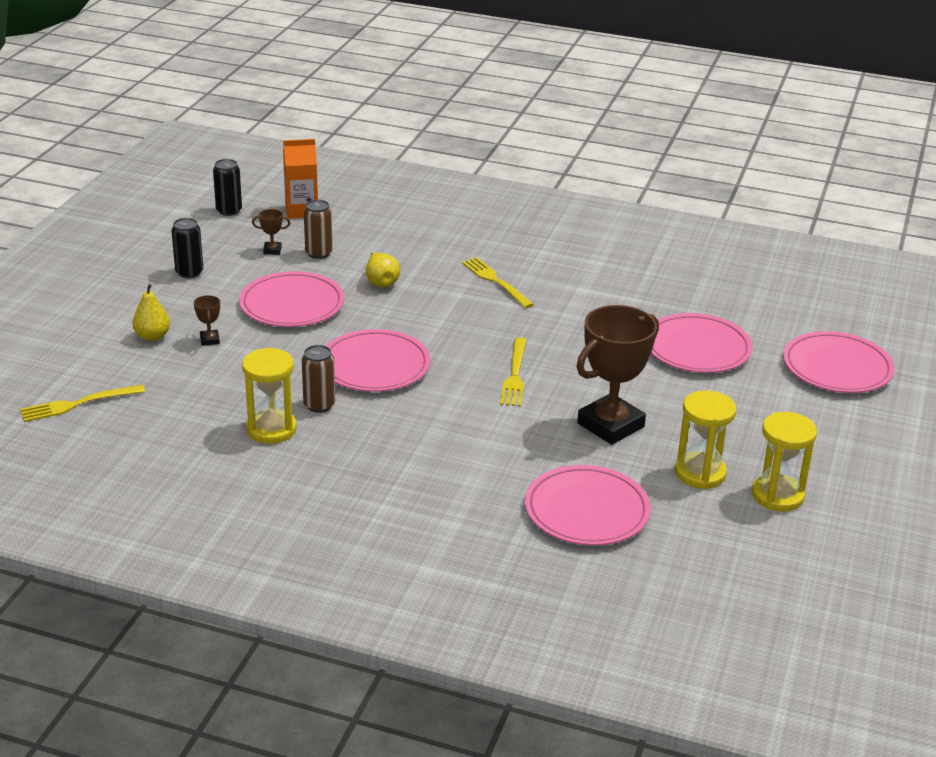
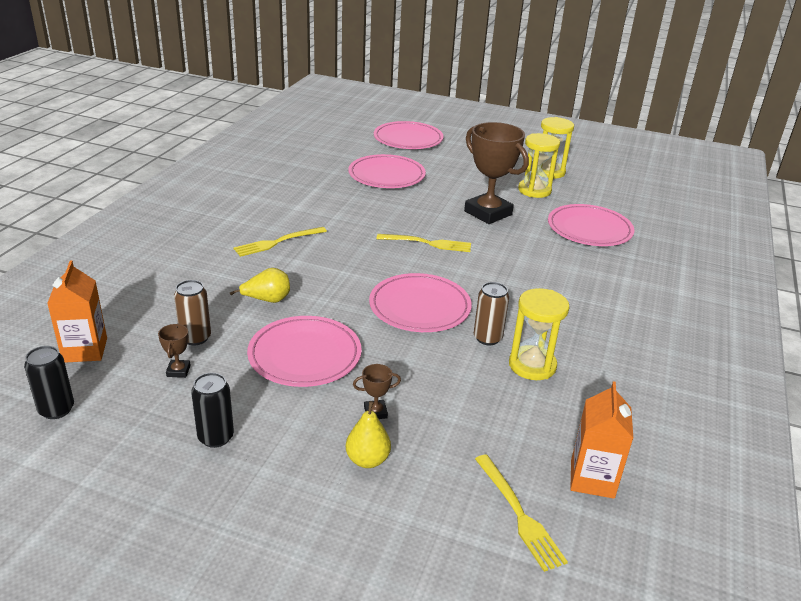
camera: 90 degrees left, 0 degrees up
(108, 446) = (592, 479): none -> orange carton

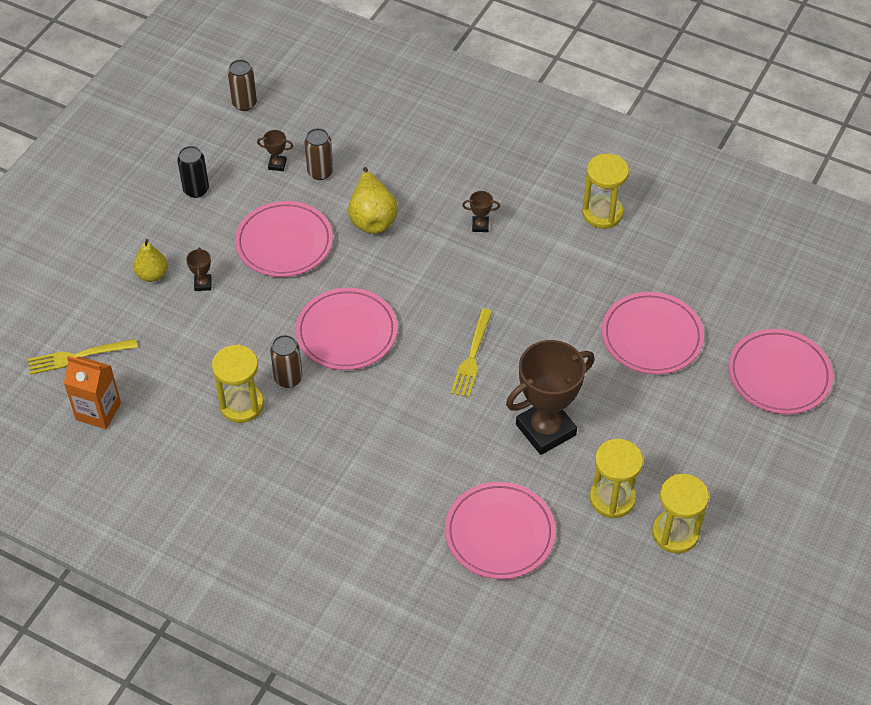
camera: 100 degrees right, 20 degrees up
(56, 409) = (244, 103): black can -> brown can
(85, 350) = (313, 108): orange carton -> none
(262, 191) = (602, 213): none -> yellow hourglass
(267, 300) = (372, 218): yellow pear -> yellow pear, size x1.50
(277, 242) = (480, 226): yellow fork -> brown trophy

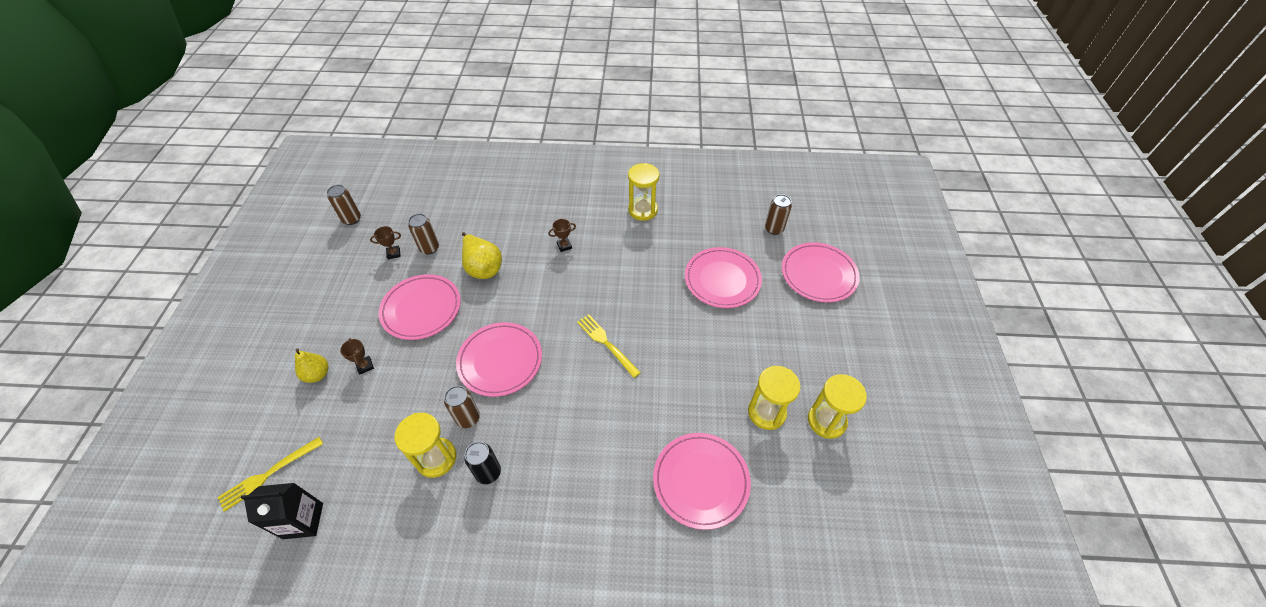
camera: 25 degrees left, 0 degrees up
(98, 411) = (303, 521): orange carton -> black carton
(196, 190) = (334, 293): black can -> black can (488, 472)
(472, 357) = (606, 343): yellow fork -> yellow fork turned 150 degrees clockwise
(545, 430) = (689, 378): brown trophy -> none
(759, 298) = (774, 229): none -> brown can

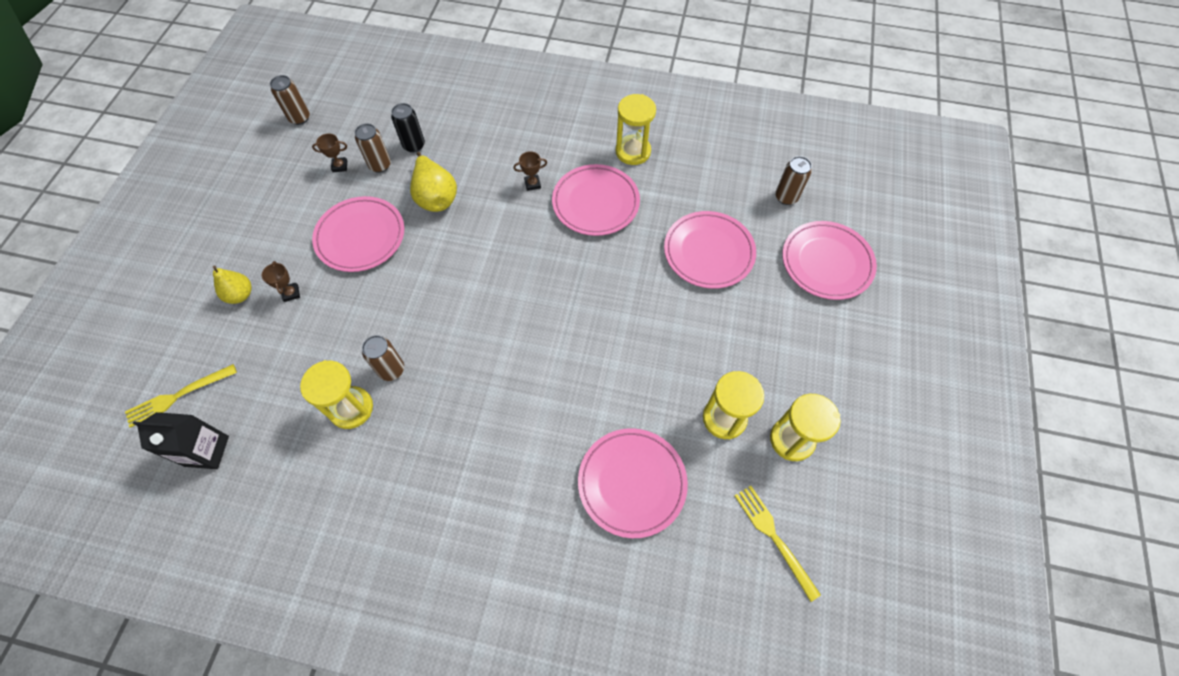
camera: 10 degrees right, 10 degrees up
(488, 472) = (403, 433): black can -> black can (414, 145)
(500, 361) = (437, 310): pink plate -> pink plate (595, 203)
(606, 343) = (558, 308): yellow fork -> yellow fork (773, 536)

